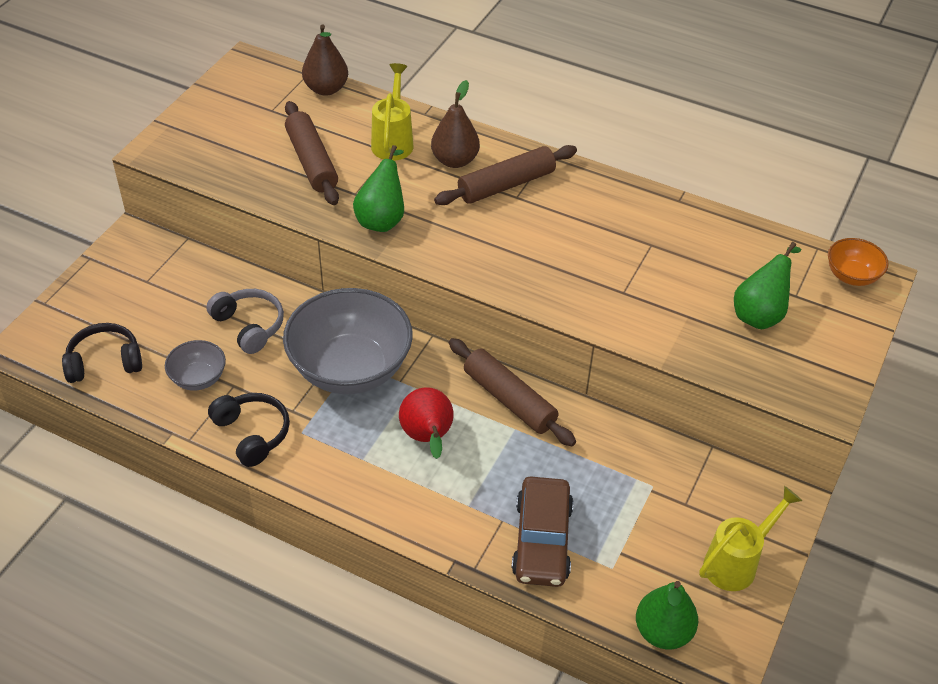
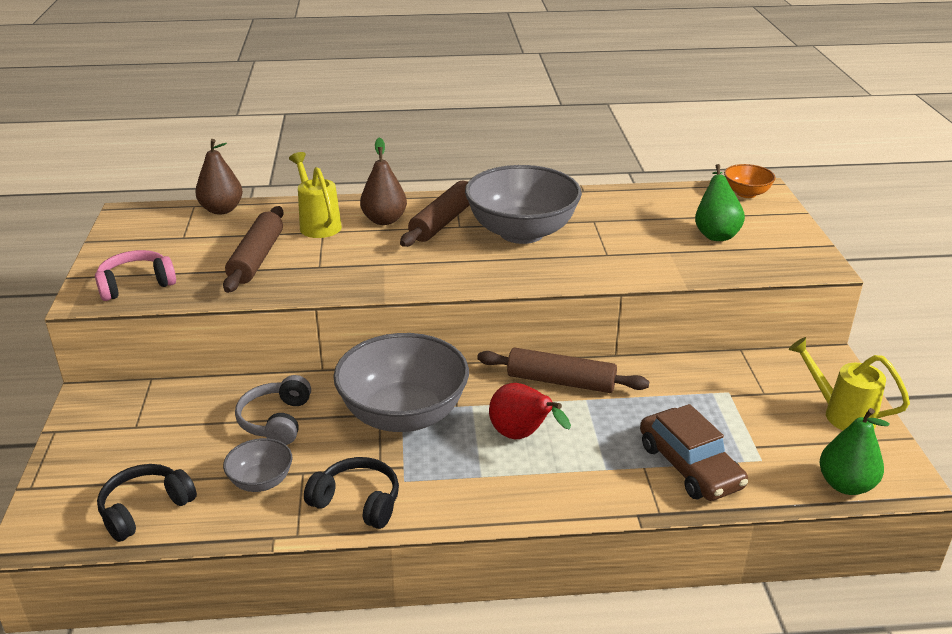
camera: 30 degrees left, 15 degrees down
(199, 151) = (136, 284): none -> pink headphones
(249, 326) = (276, 421): grey headphones -> grey headphones turned 105 degrees counterclockwise
(312, 161) = (257, 258): brown rolling pin -> brown rolling pin turned 60 degrees clockwise
(382, 219) = (361, 275): green pear -> none
(567, 229) = (521, 232): none -> grey bowl
(737, 562) = (840, 414): yellow watering can -> yellow watering can turned 75 degrees counterclockwise

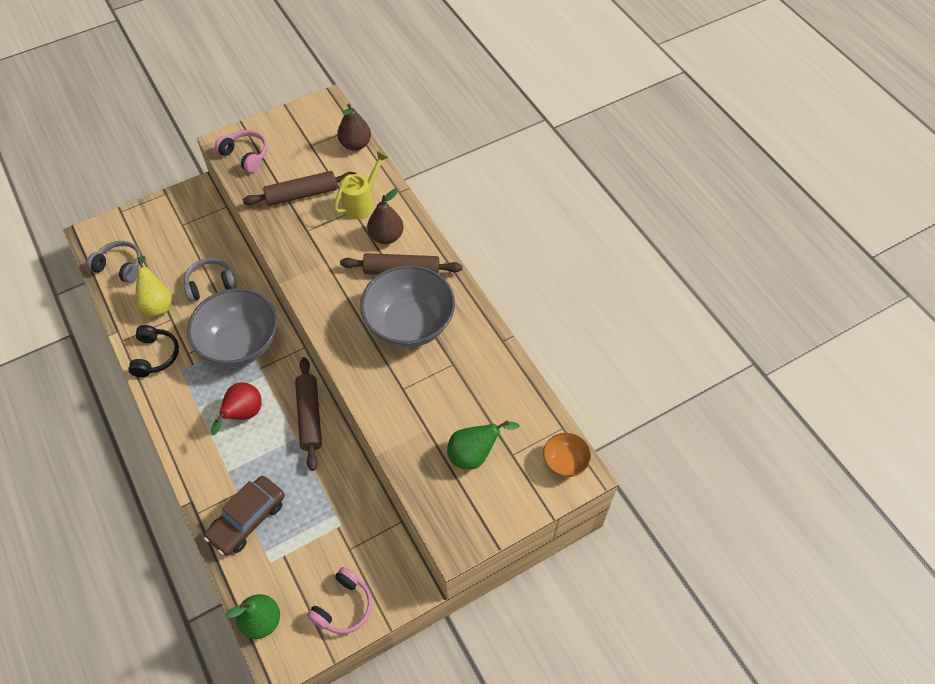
camera: 65 degrees right, 25 degrees up
(145, 509) = (120, 266): black headphones -> grey headphones
(261, 481) = (157, 304): grey bowl -> yellow pear
(840, 414) = (343, 607): yellow watering can -> pink headphones

